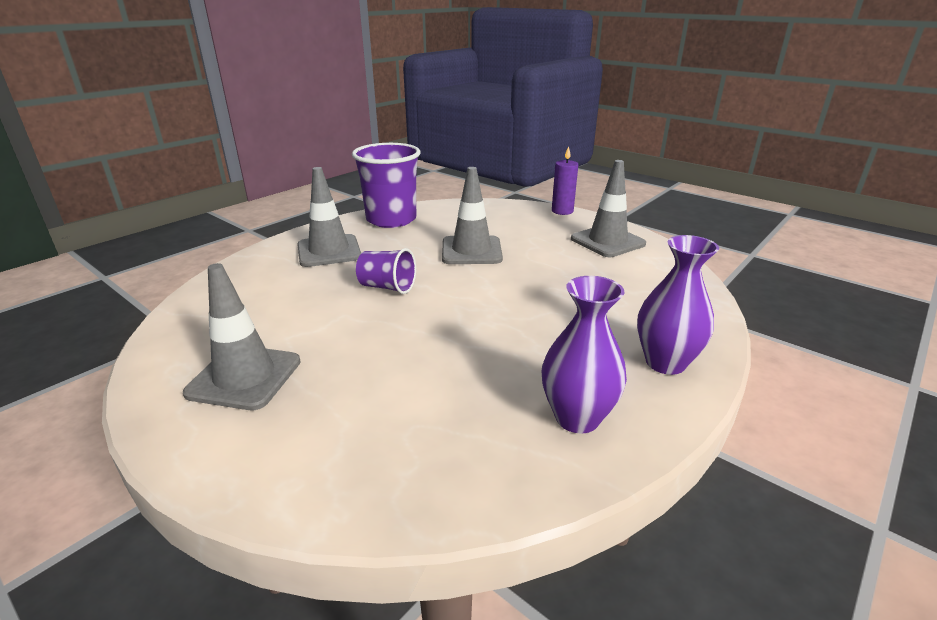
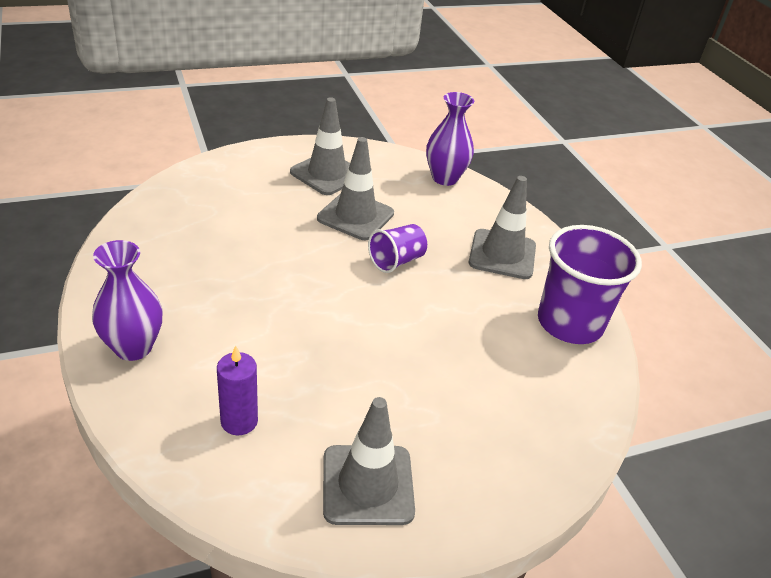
camera: 115 degrees right, 10 degrees up
(471, 251) = (434, 345): grey traffic cone -> grey traffic cone (355, 216)
(562, 211) = (509, 512): purple candle -> purple candle (239, 421)
(577, 418) = (144, 269): purple vase -> purple vase (445, 178)

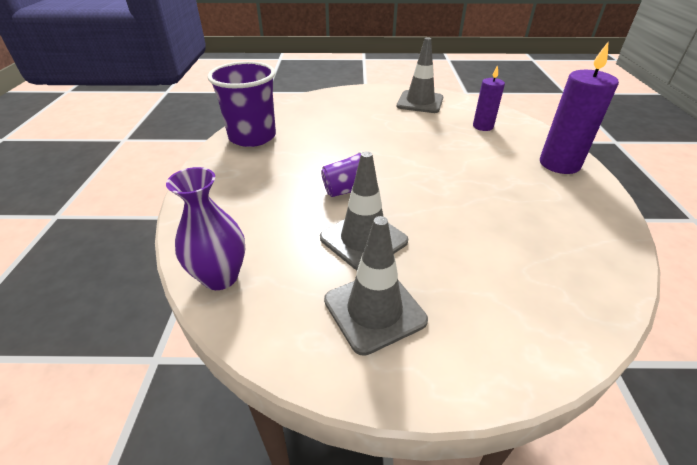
camera: 155 degrees left, 0 degrees up
(133, 347) = (559, 164): purple vase -> purple candle
(502, 254) = (249, 183): grey traffic cone -> none

